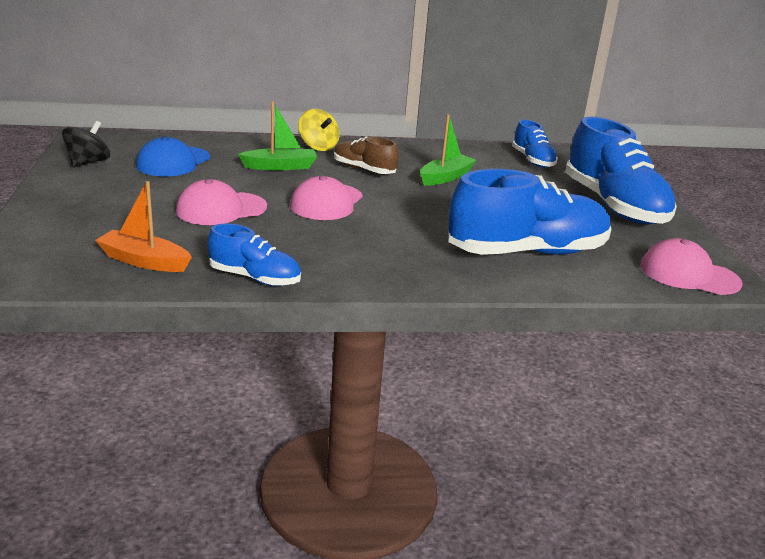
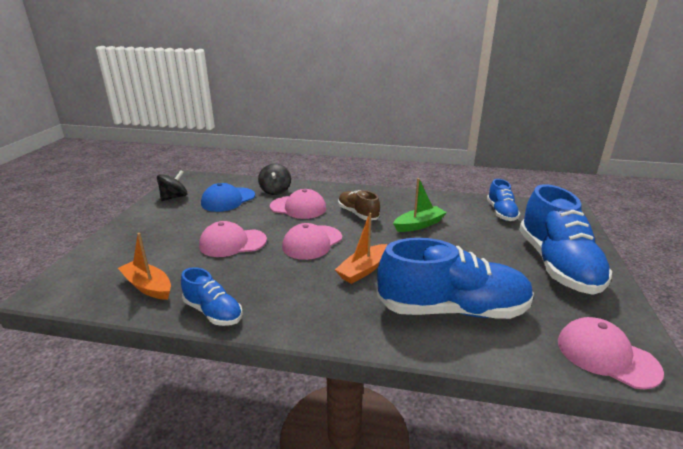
camera: 20 degrees right, 0 degrees up
(233, 149) = (275, 191): none -> black spinning top
(280, 166) = (298, 207): green boat -> pink cap
(318, 146) = (336, 191): yellow spinning top -> none
(408, 225) = (363, 270): none -> orange boat

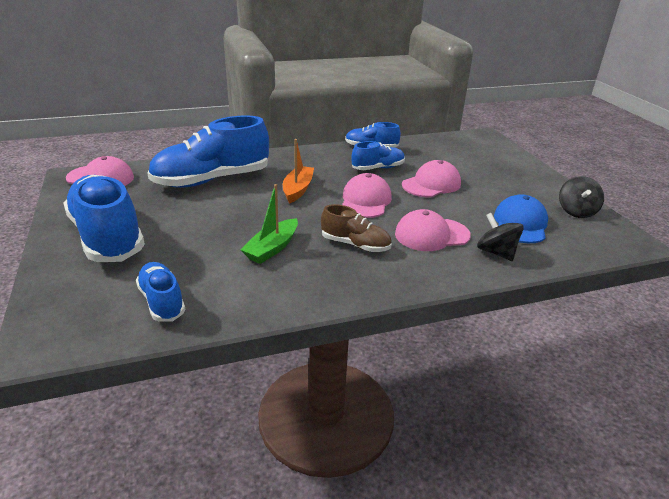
camera: 150 degrees right, 5 degrees up
(148, 286) = (433, 149): orange boat -> none
(252, 275) = (378, 168): none -> blue shoe

